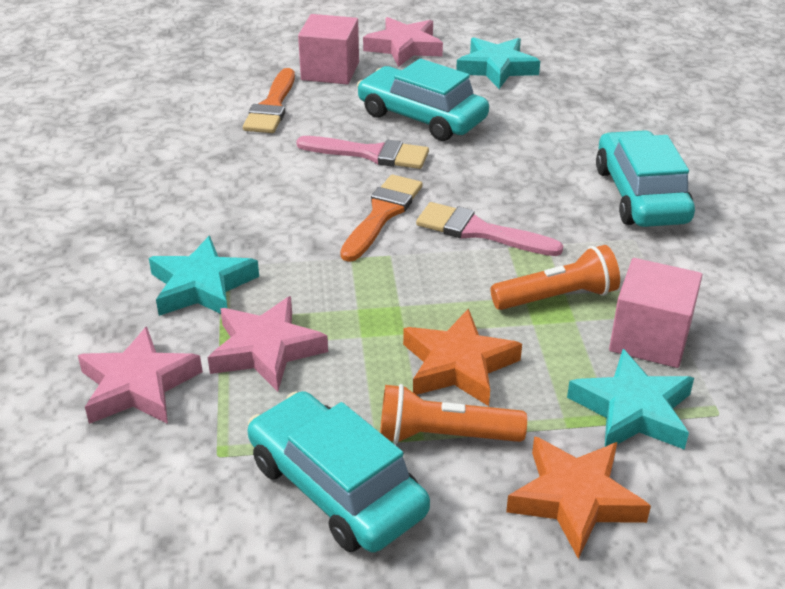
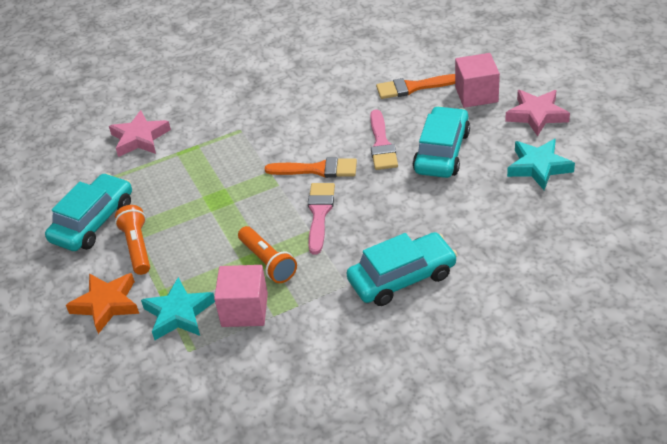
camera: 75 degrees right, 5 degrees up
(202, 286) = (220, 129): turquoise star -> none
(266, 350) = (179, 168): pink star -> none
(458, 365) = (192, 238): orange star -> none

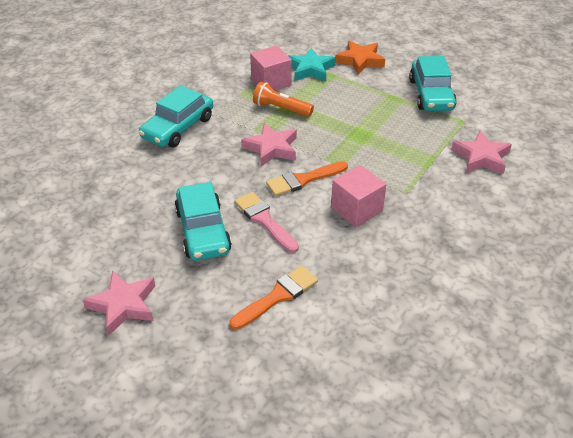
camera: 145 degrees right, 0 degrees up
(137, 247) = (380, 90): orange flashlight -> none
(319, 214) = (271, 148): pink brush -> pink star
(476, 94) = (202, 311): pink cube -> pink cube (356, 209)
(539, 167) = (102, 245): turquoise star -> none

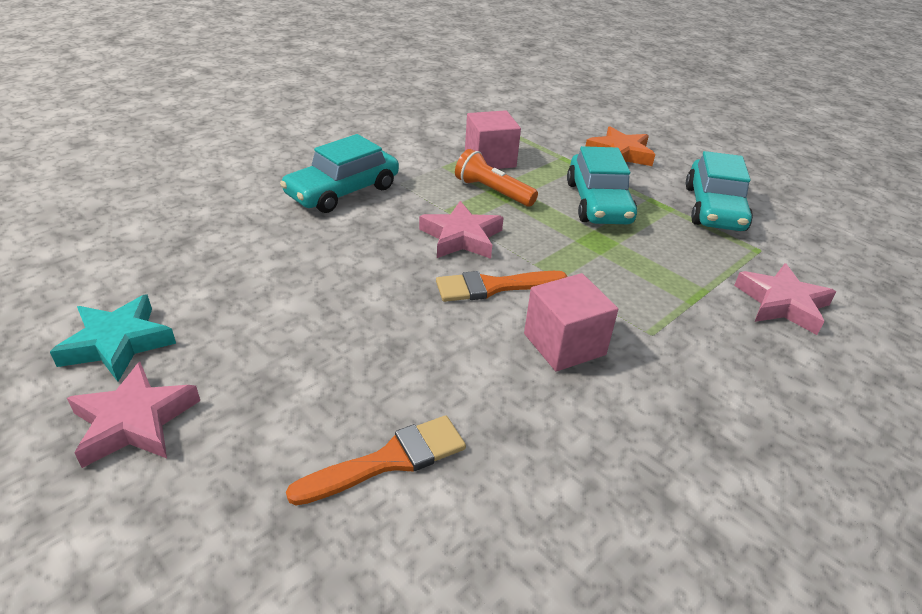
camera: 10 degrees right, 5 degrees down
(203, 231) = (313, 331): turquoise car -> turquoise car (598, 203)
(264, 220) = (414, 333): pink brush -> none
(310, 69) = (548, 153): turquoise star -> turquoise star (117, 343)

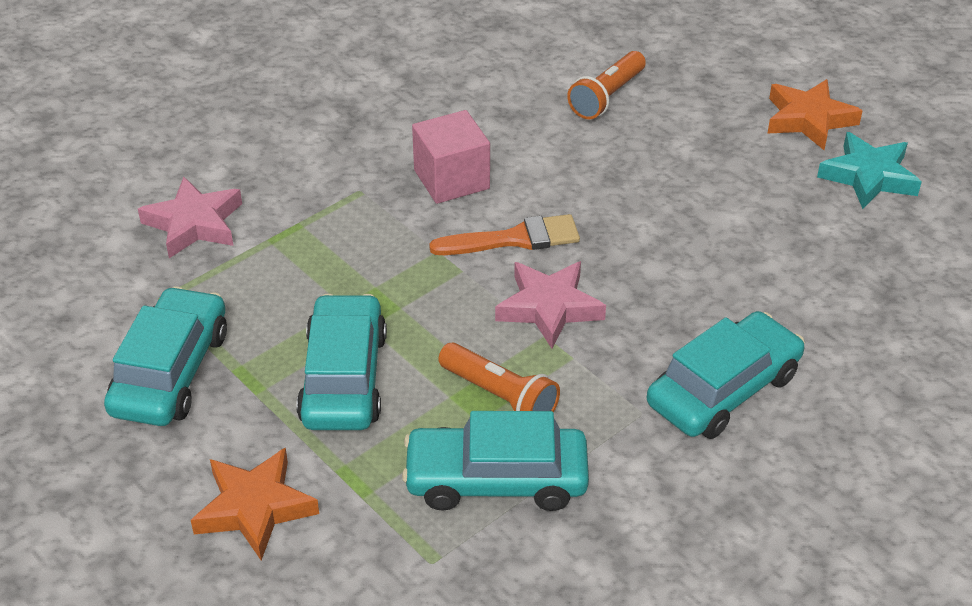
camera: 175 degrees left, 5 degrees up
(135, 421) = (808, 119): pink star -> orange star
(389, 460) = (607, 97): orange brush -> orange flashlight
(490, 159) = (496, 479): pink cube -> turquoise car

